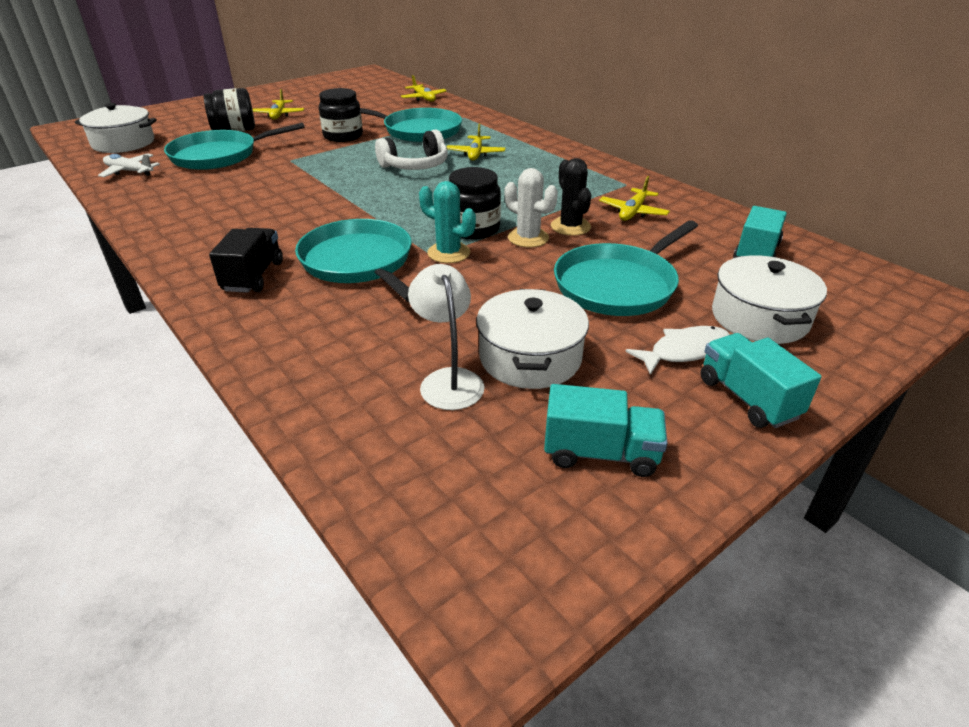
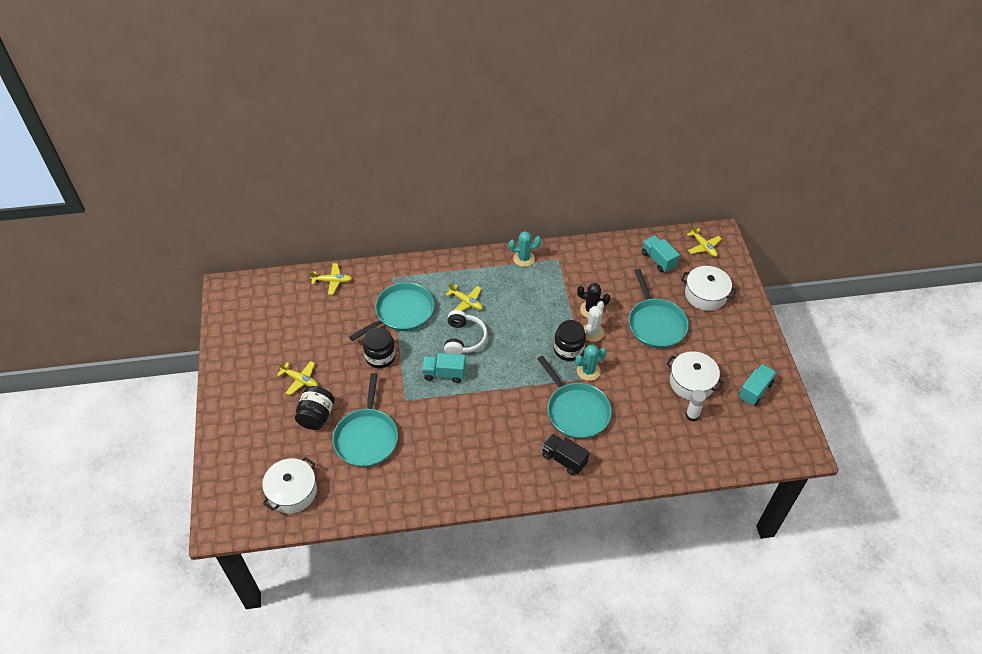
camera: 60 degrees left, 15 degrees up
(129, 171) = (361, 495): white plane -> none
(359, 262) = (576, 411): turquoise pan -> turquoise pan turned 120 degrees counterclockwise
(448, 380) = (692, 415): white lamp -> white glue stick
(528, 238) = (592, 332): white cactus -> white cactus turned 45 degrees counterclockwise
(593, 166) = (524, 258): none -> turquoise cactus
(633, 212) = (591, 277): yellow plane -> yellow plane (703, 246)
(684, 351) = (714, 332): white fish -> none
(747, 398) = (749, 333): turquoise truck -> turquoise truck (444, 374)

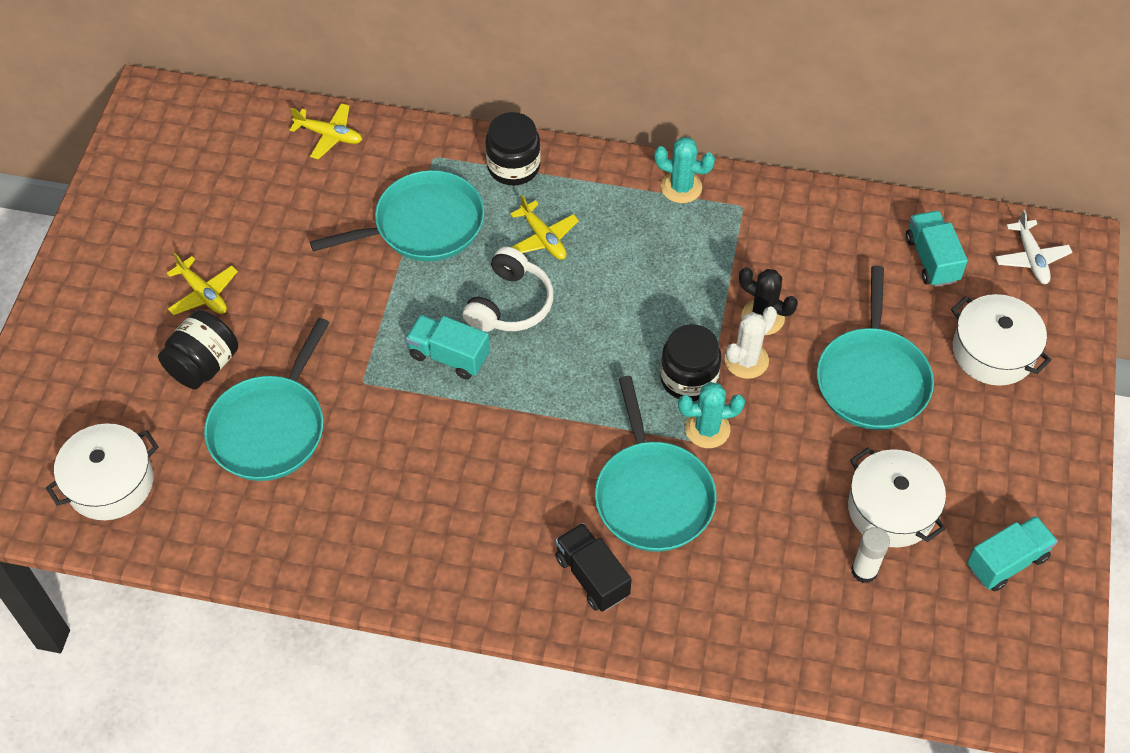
camera: 20 degrees right, 5 degrees up
(380, 357) = (353, 293): black jar -> black jar (513, 166)
(703, 246) = (1031, 258): yellow plane -> white plane

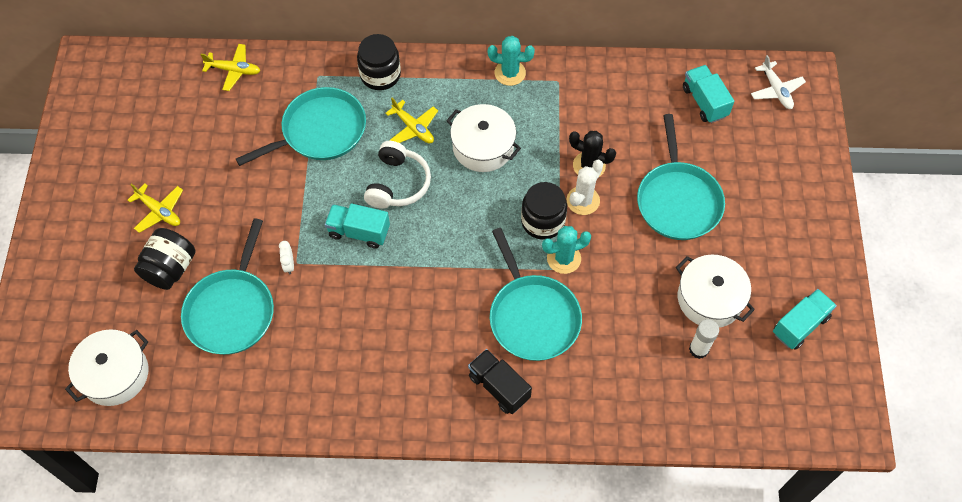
camera: 10 degrees left, 5 degrees up
(353, 383) = (289, 265): none -> white clock
(993, 351) = (762, 166): white pot -> white pot (483, 147)

